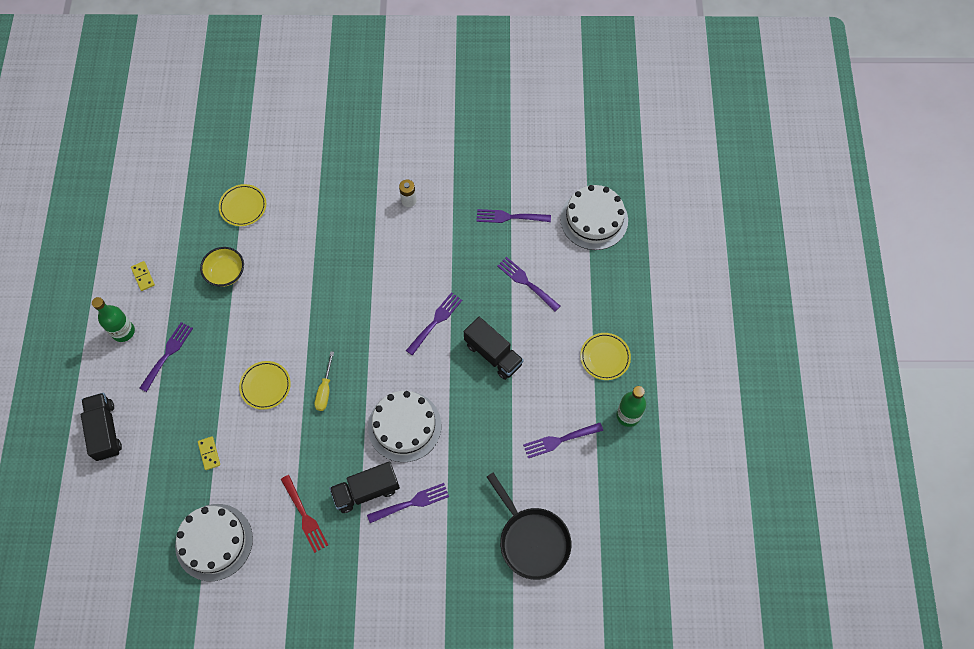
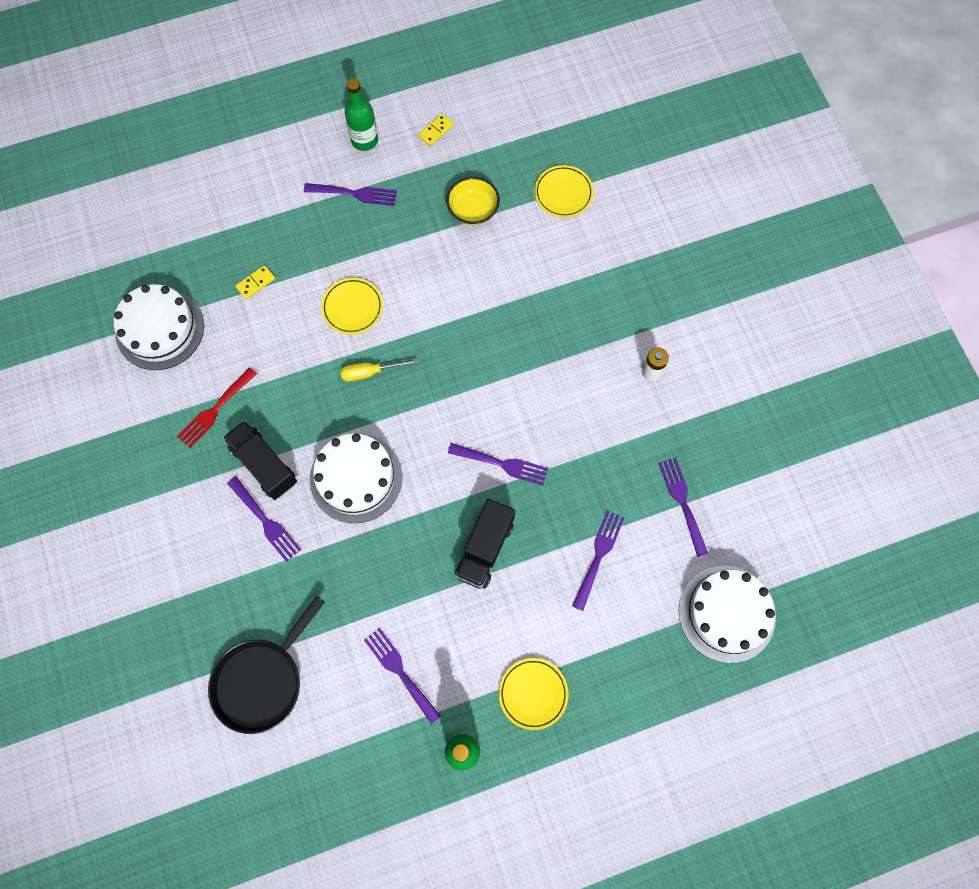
camera: 70 degrees right, 5 degrees up
(105, 430) = (248, 172): black truck -> none

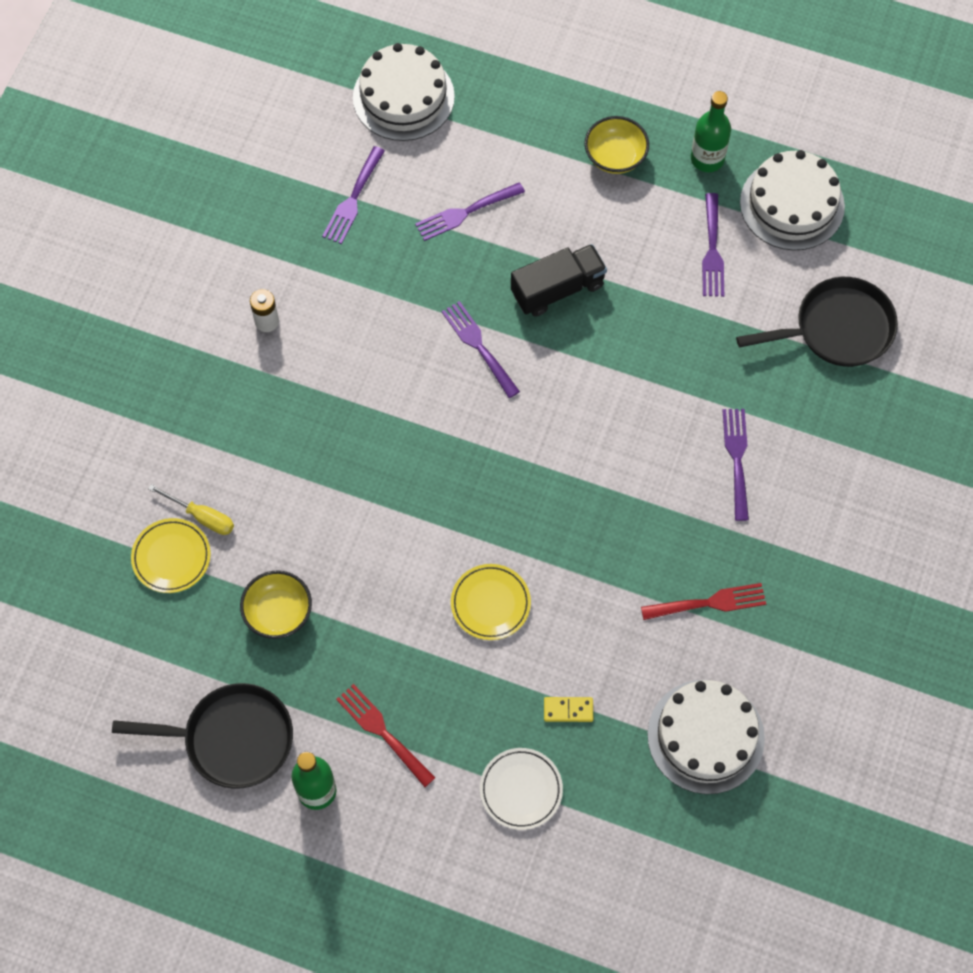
camera: 140 degrees left, 5 degrees down
(249, 222) = (521, 790): none -> white plate
(264, 465) = (700, 512): black truck -> none
(355, 194) = (382, 732): purple fork -> red fork
(356, 478) = (622, 434): white cake -> white cake (792, 204)
(370, 372) = (528, 523): yellow screwdriver -> yellow screwdriver (202, 516)
(436, 131) = (231, 739): yellow domino -> black pan
(533, 693) = (615, 156): yellow plate -> yellow bowl

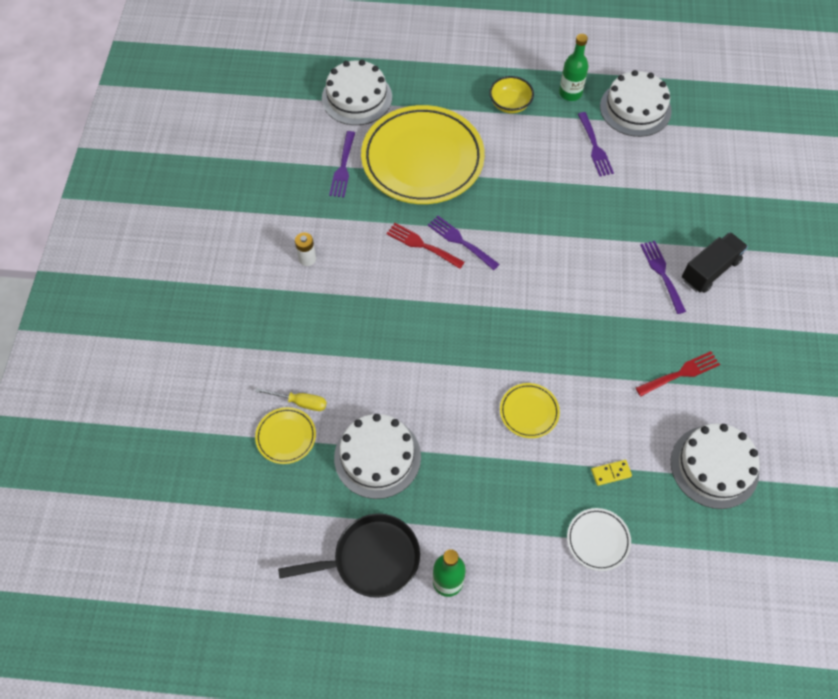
camera: 15 degrees left, 5 degrees down
(278, 612) = (377, 457): yellow bowl -> white cake
(382, 732) = (482, 524): red fork -> red fork (422, 245)
(465, 212) = (422, 159): purple fork -> yellow plate
(558, 289) = (501, 193): black truck -> black truck (710, 270)
(837, 329) = (694, 177): black pan -> none

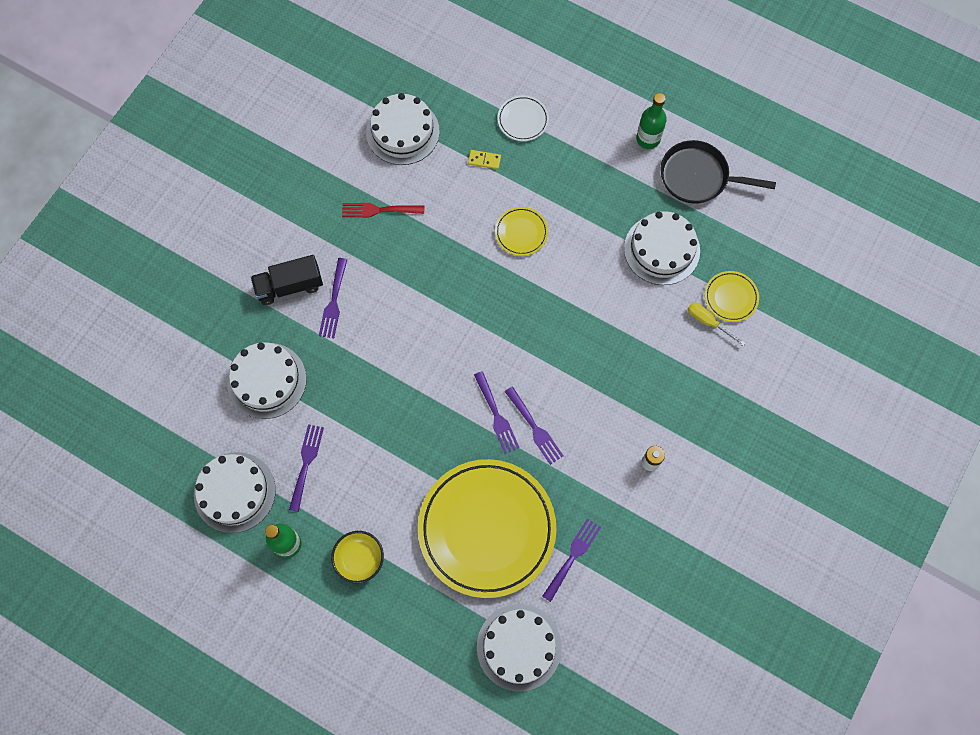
camera: 155 degrees left, 10 degrees up
(422, 245) = (535, 428): red fork -> purple fork
(671, 190) = (267, 380): none -> white cake

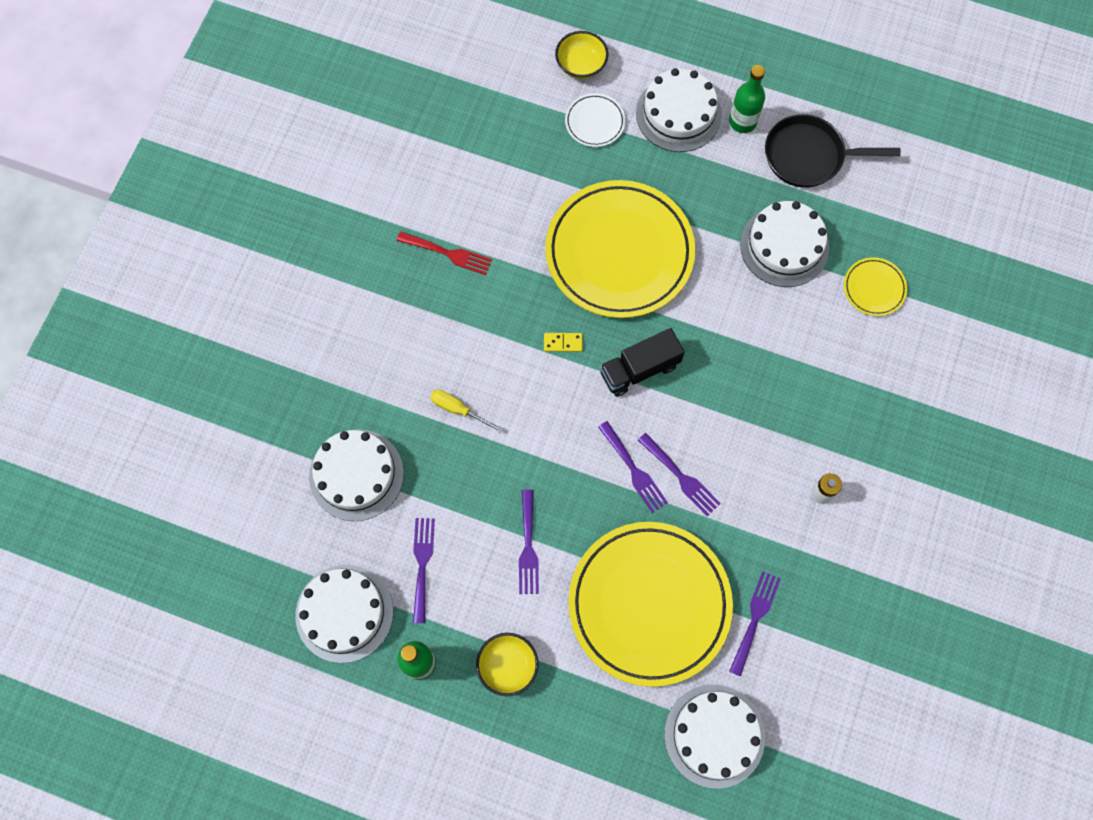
camera: 10 degrees left, 0 degrees up
(289, 286) = (361, 359): black truck -> black truck (639, 369)
(334, 302) = (417, 369): purple fork -> purple fork (528, 547)
(379, 210) = (448, 253): red fork -> red fork turned 150 degrees counterclockwise
(402, 132) = (458, 158): white cake -> white cake (678, 114)
(484, 160) = (559, 176): yellow domino -> yellow domino (563, 343)
(521, 70) = (581, 65): none -> yellow bowl
(521, 233) = (619, 253): yellow plate -> yellow plate, size x2.38
(708, 322) = (854, 321): yellow screwdriver -> yellow screwdriver (458, 410)

